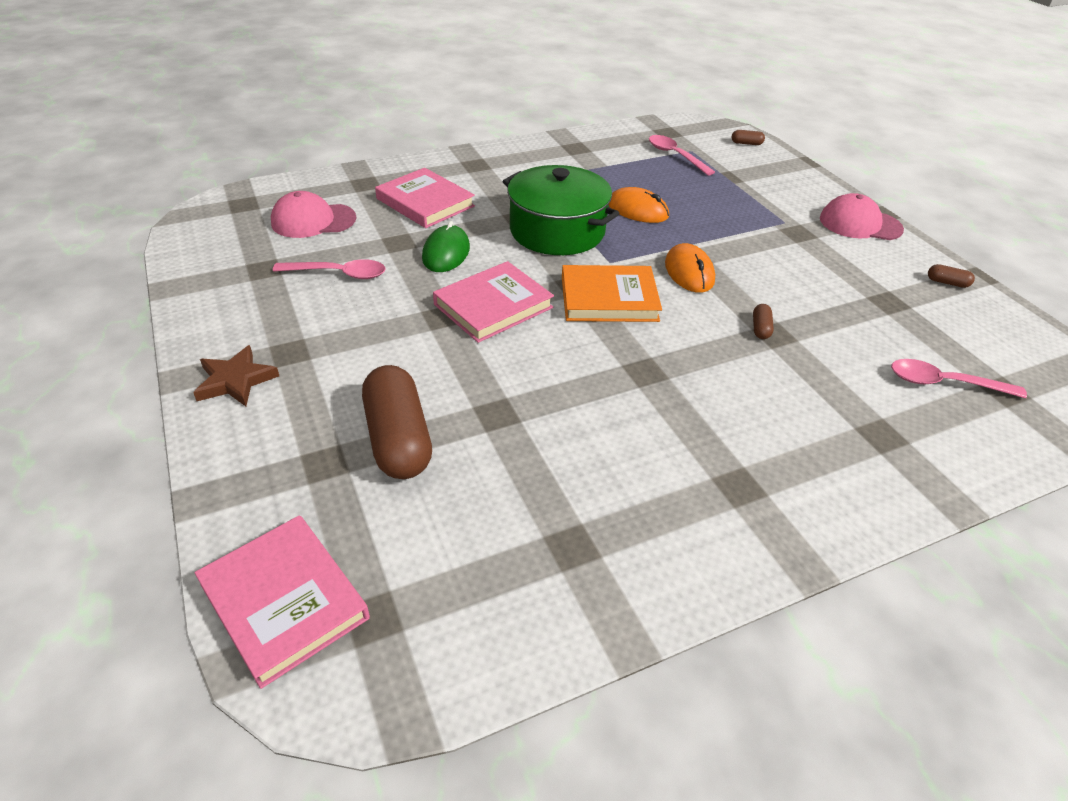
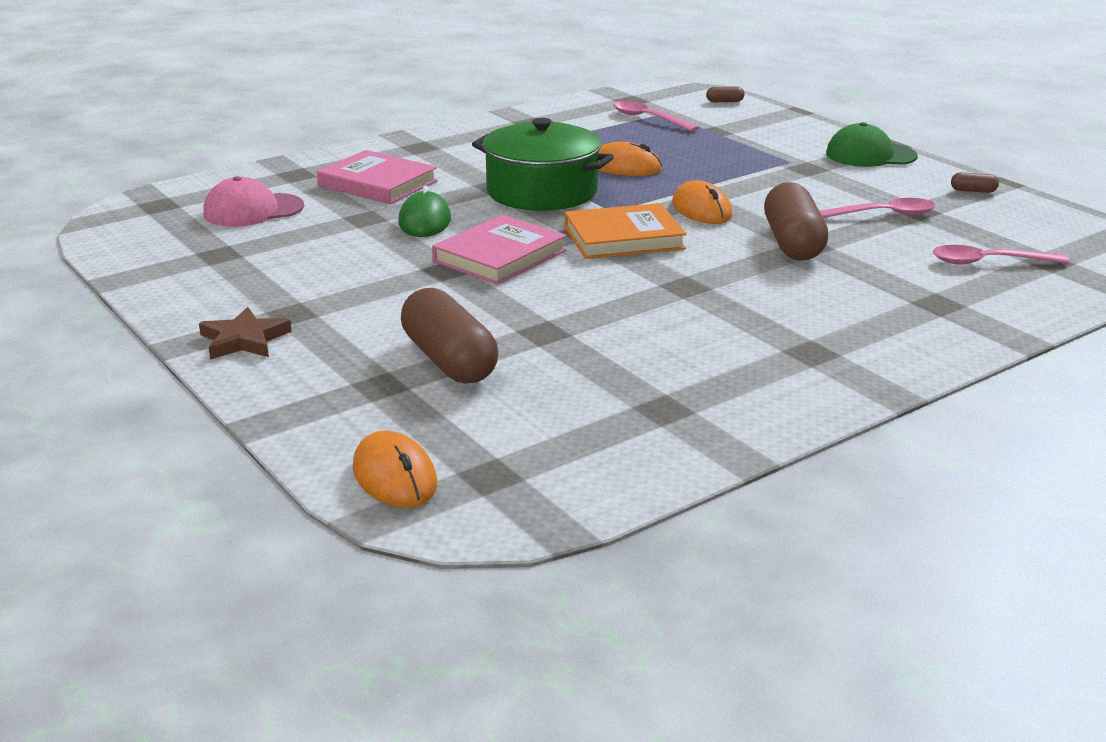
camera: 10 degrees left, 15 degrees down
(284, 601) = (395, 476): pink book -> orange mouse
(338, 274) = (310, 249): pink spoon -> pink spoon (882, 215)
(760, 328) = (793, 243): brown capsule -> brown capsule, size x2.45
(860, 224) = (870, 155): pink cap -> green cap

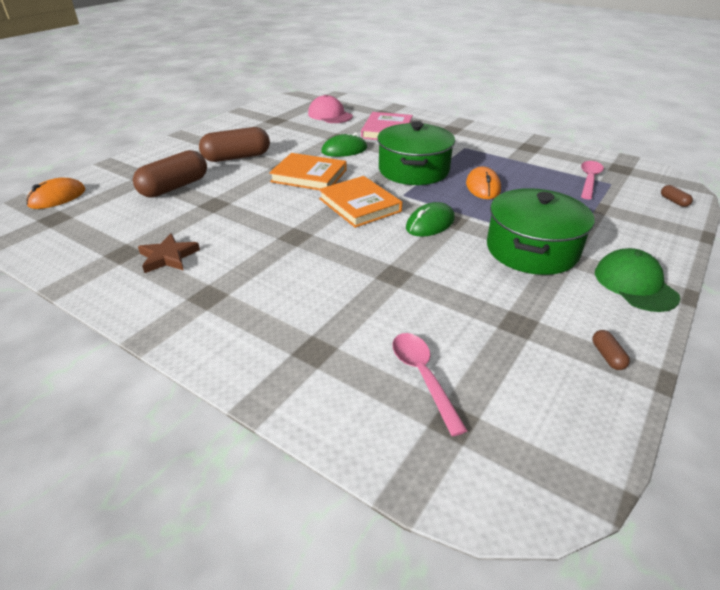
camera: 70 degrees right, 10 degrees up
(244, 340) = (187, 143): brown star -> brown star (168, 257)
(500, 256) = (309, 176): pink book -> orange book
(702, 209) = (430, 223): orange mouse -> green mouse
(788, 177) = (532, 249): none -> green pot
(793, 243) = (394, 267): brown capsule -> brown capsule (237, 157)
(882, 215) = (490, 304): pink spoon -> none

